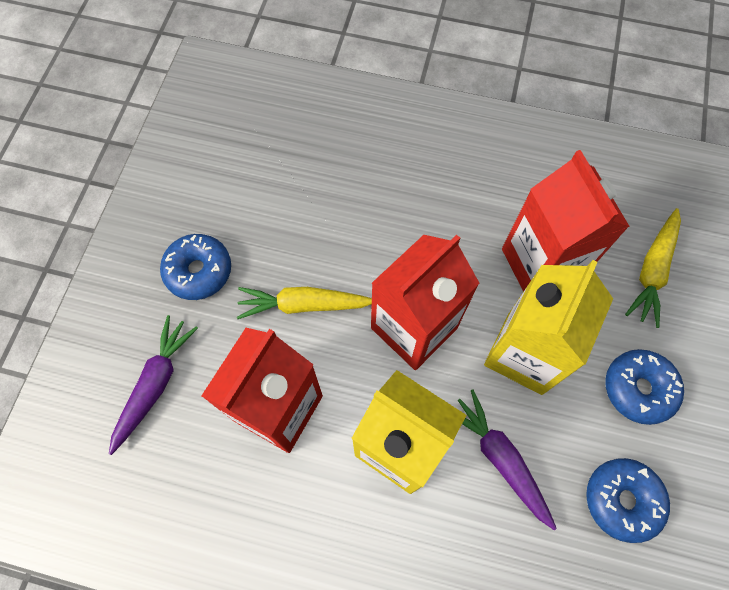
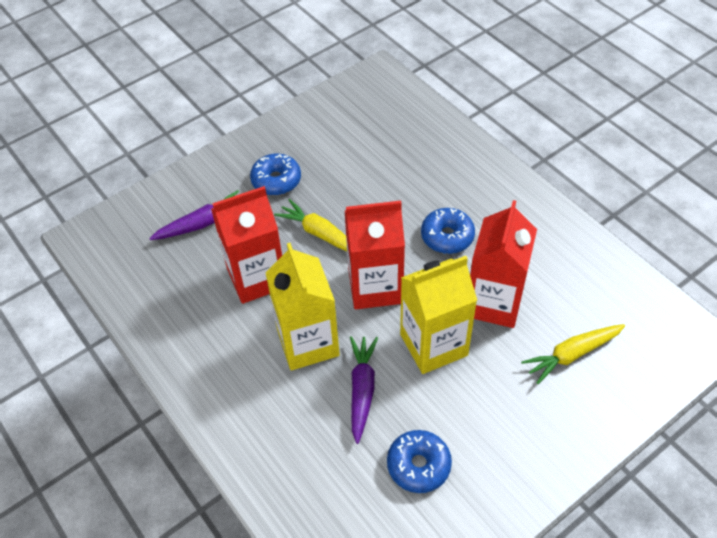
camera: 40 degrees right, 15 degrees down
(638, 389) = (492, 414): blue donut -> blue donut (447, 236)

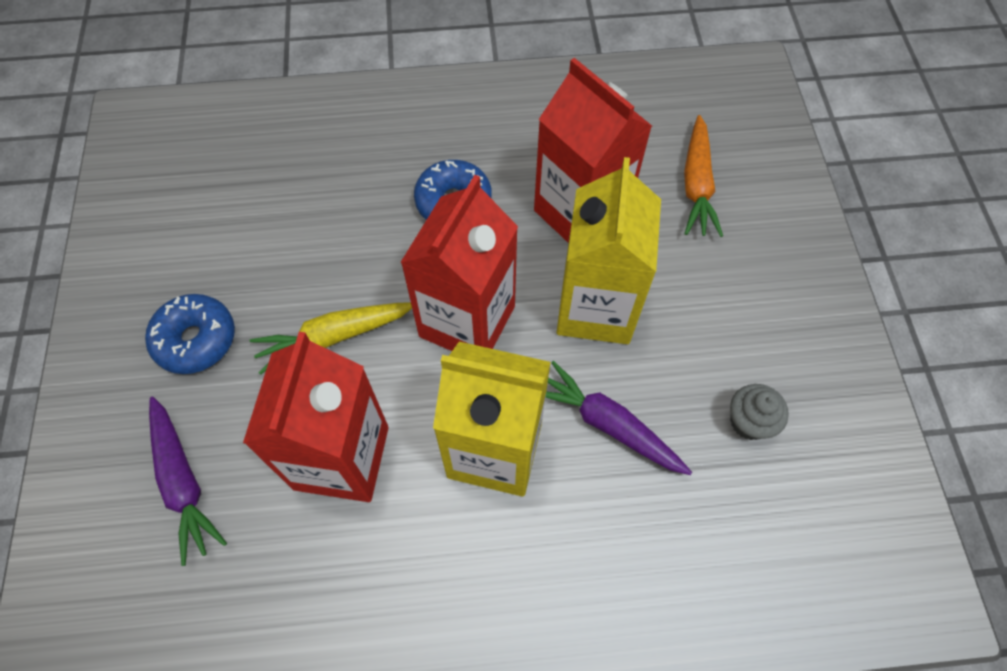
camera: 60 degrees left, 10 degrees up
(202, 223) = (183, 482): purple carrot -> purple carrot turned 150 degrees clockwise
(418, 465) = (749, 422): blue donut -> grey cupcake
(572, 354) = (696, 185): yellow carrot -> orange carrot

